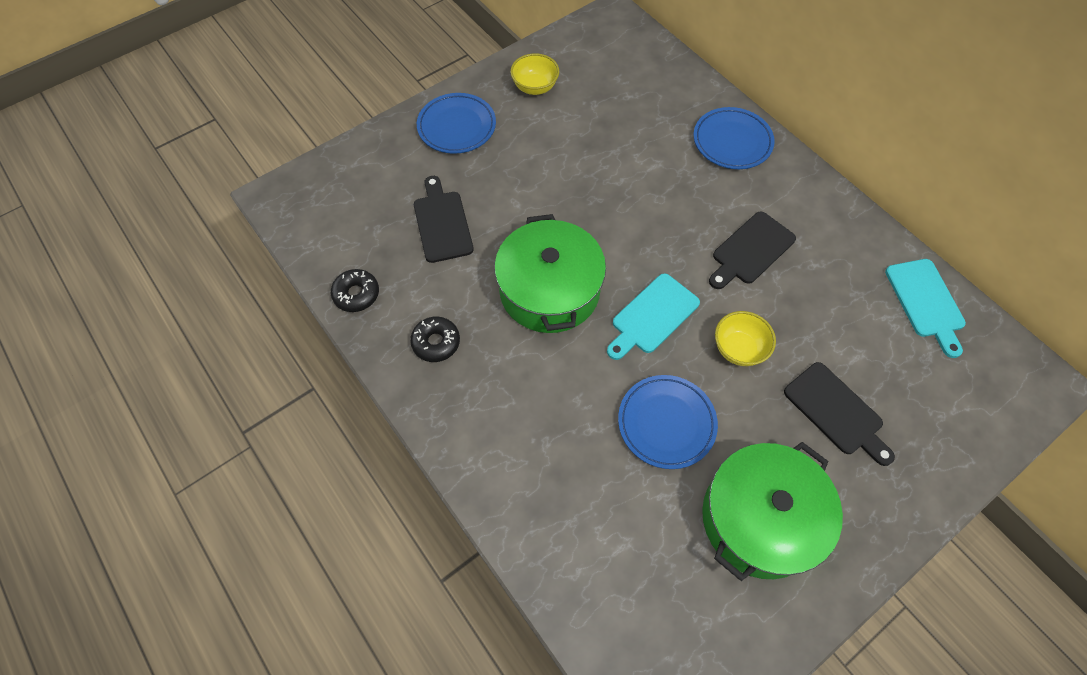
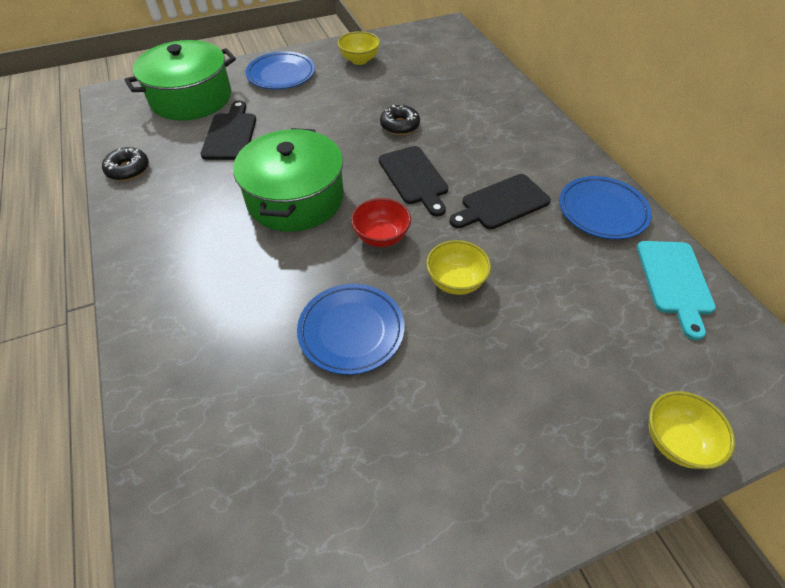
camera: 15 degrees right, 10 degrees down
(436, 342) = (171, 217): black donut -> black donut (400, 125)
(652, 316) = (381, 237): turquoise cutting board -> red bowl
(732, 142) = (516, 121): blue plate -> blue plate (602, 211)
(760, 519) = (411, 450): green pot -> green pot (191, 98)
(836, 412) = (540, 362): black cutting board -> black cutting board (414, 178)
(959, 455) = (675, 441): none -> yellow bowl

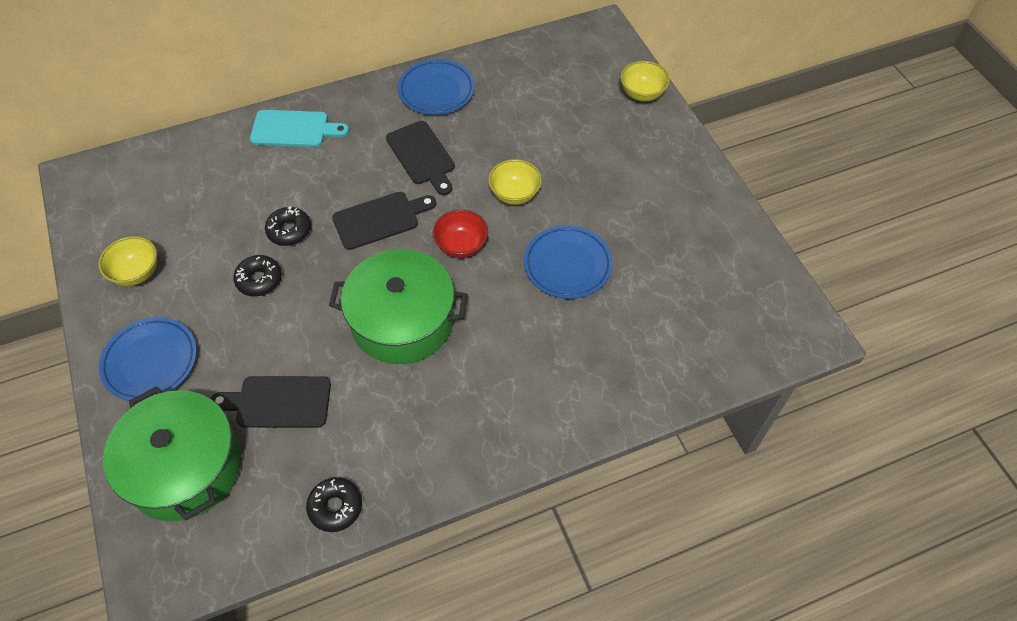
camera: 90 degrees left, 5 degrees up
(348, 114) = (259, 280): none -> black donut
(674, 281) = (514, 65): turquoise cutting board -> turquoise cutting board (294, 129)

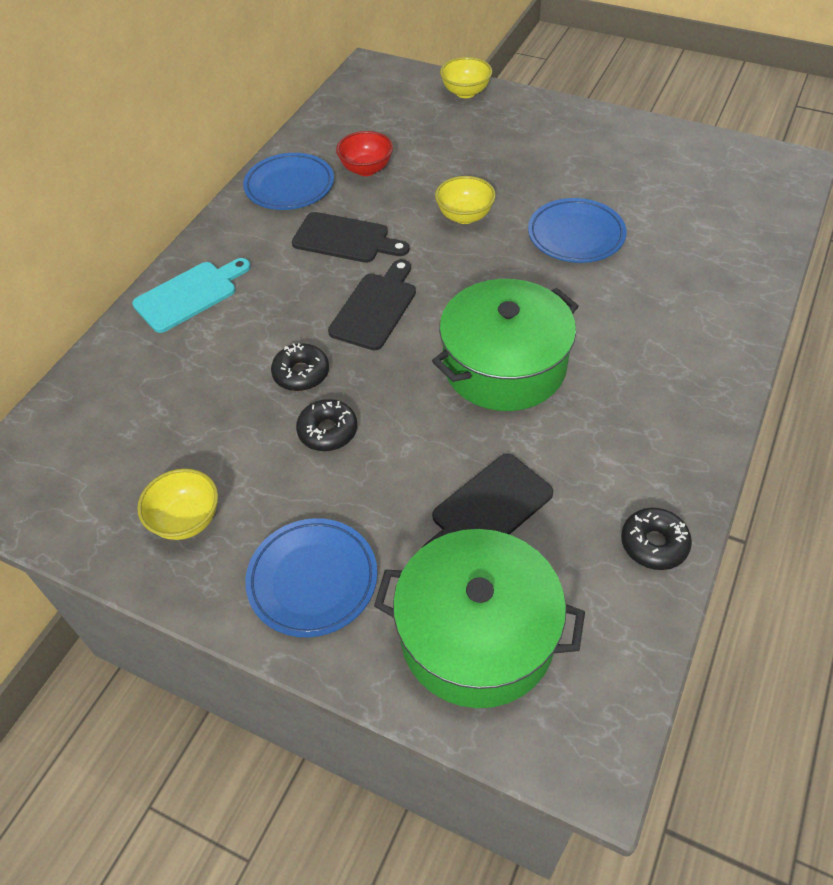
camera: 40 degrees left, 5 degrees down
(461, 246) = (474, 279): red bowl -> red bowl (366, 169)

